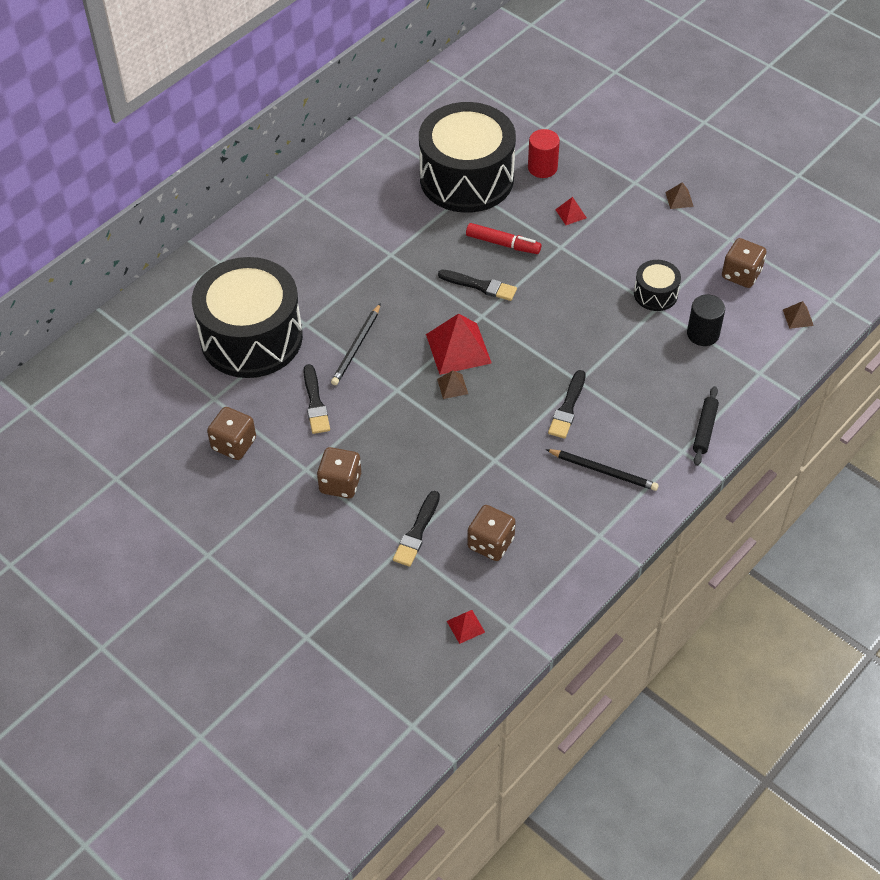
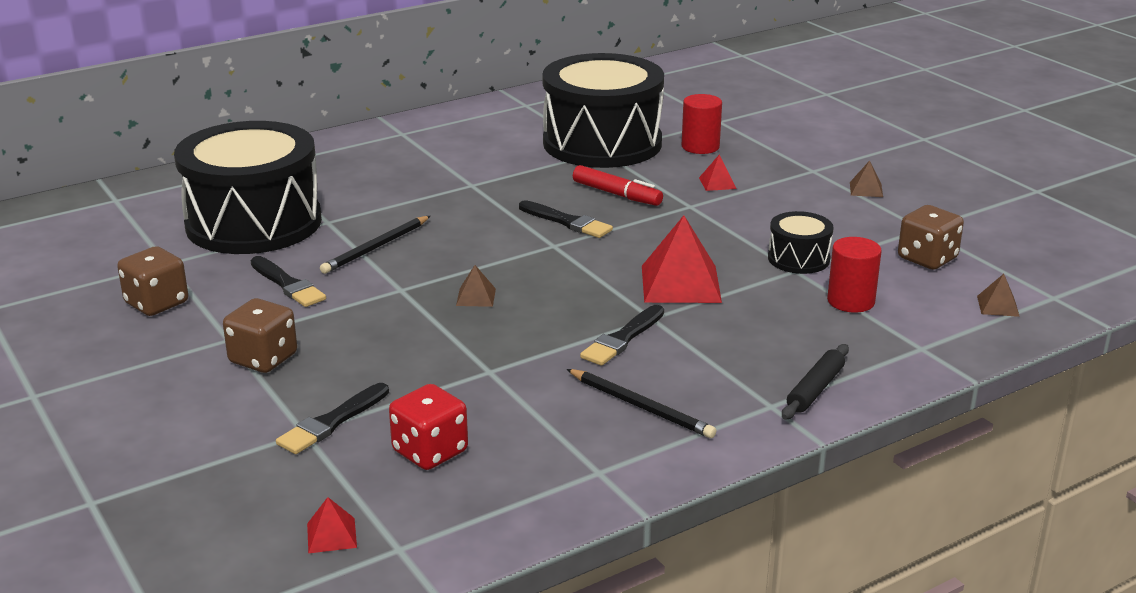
camera: 15 degrees right, 25 degrees down
(315, 403) = (288, 284): black brush -> black brush turned 45 degrees counterclockwise
(458, 348) = (505, 267): red pyramid -> red pyramid (680, 283)
(490, 543) = (430, 451): brown dice -> red dice
(703, 334) = (851, 301): black cylinder -> red cylinder

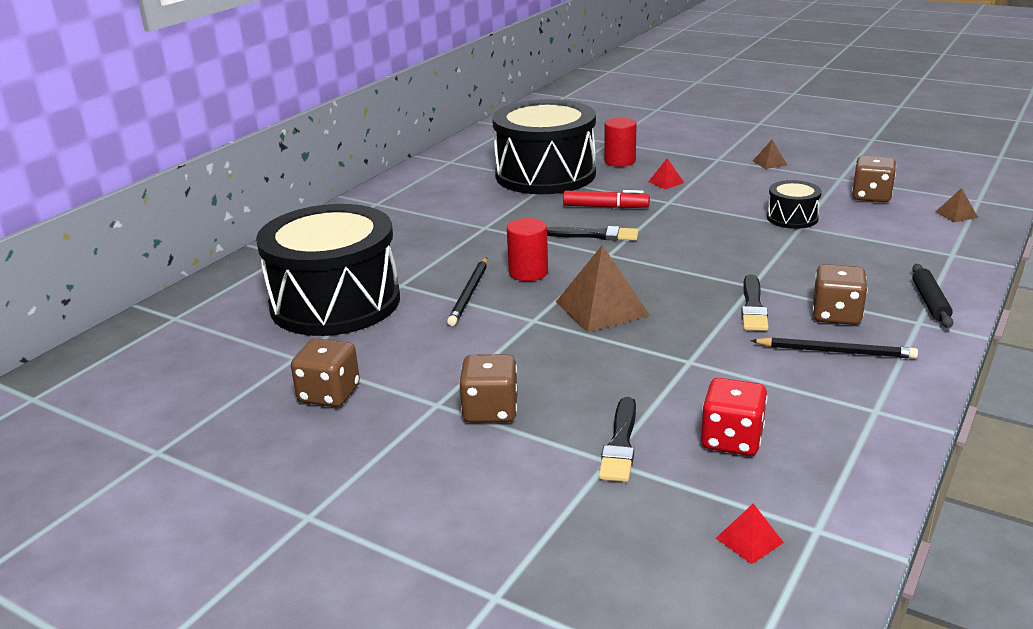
camera: 25 degrees left, 0 degrees up
(288, 284) = (432, 343): black brush -> none
(476, 297) = (602, 308): brown pyramid -> brown pyramid, size x2.11
(680, 283) = (738, 256): red pyramid -> none
(694, 372) = (836, 315): none -> brown dice
(851, 301) = (865, 236): red cylinder -> red cylinder (528, 272)

